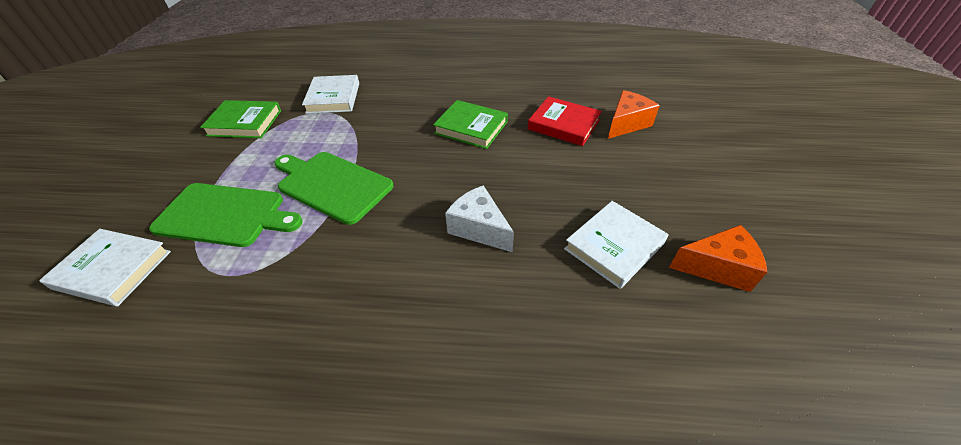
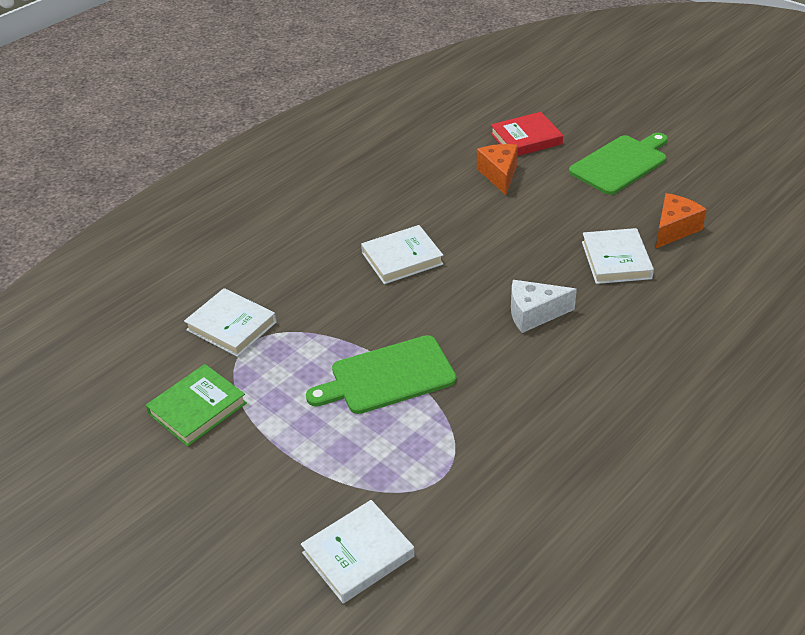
camera: 50 degrees left, 5 degrees down
(225, 215) = (355, 460): green cutting board -> green cutting board (620, 163)
(471, 128) = (402, 258): green book -> white book
(563, 125) = (461, 206): red book -> red book (526, 139)

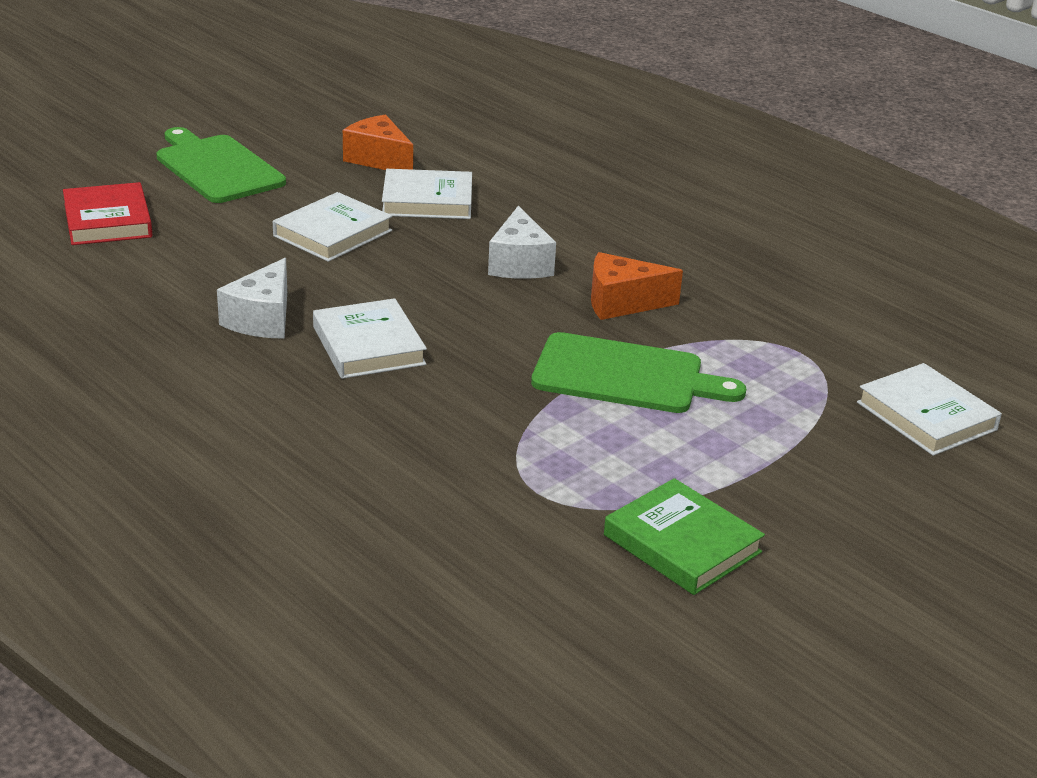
camera: 90 degrees left, 10 degrees down
(231, 326) = (492, 510): white book -> white book (332, 233)
(388, 376) = (625, 375): green cutting board -> green cutting board turned 60 degrees counterclockwise
(423, 214) = (262, 319): none -> white cheese
(499, 175) = (192, 251): orange cheese -> orange cheese (622, 303)

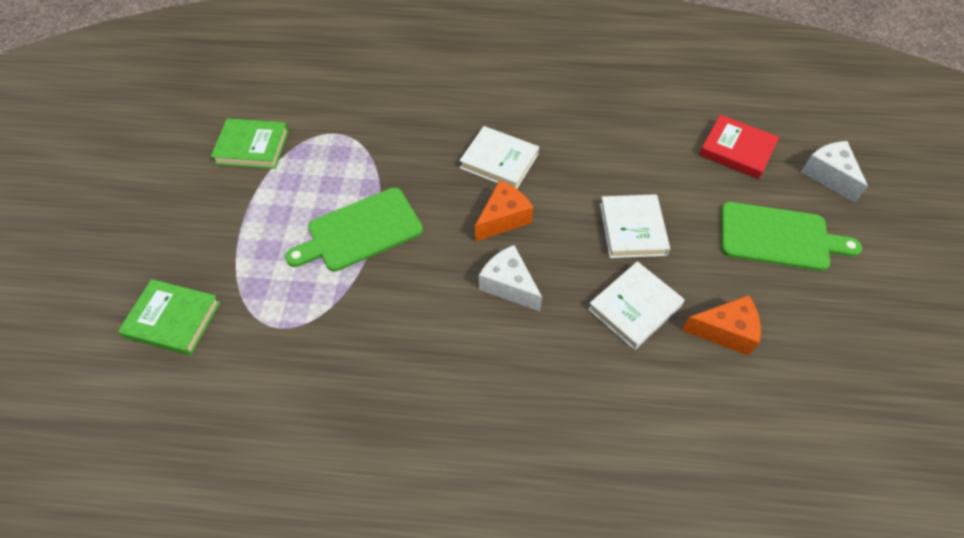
camera: 140 degrees right, 25 degrees up
(262, 319) = (565, 142): white cheese -> white cheese (828, 176)
(622, 303) = (417, 294): orange cheese -> orange cheese (503, 219)
(926, 416) = (173, 319): white book -> green book

